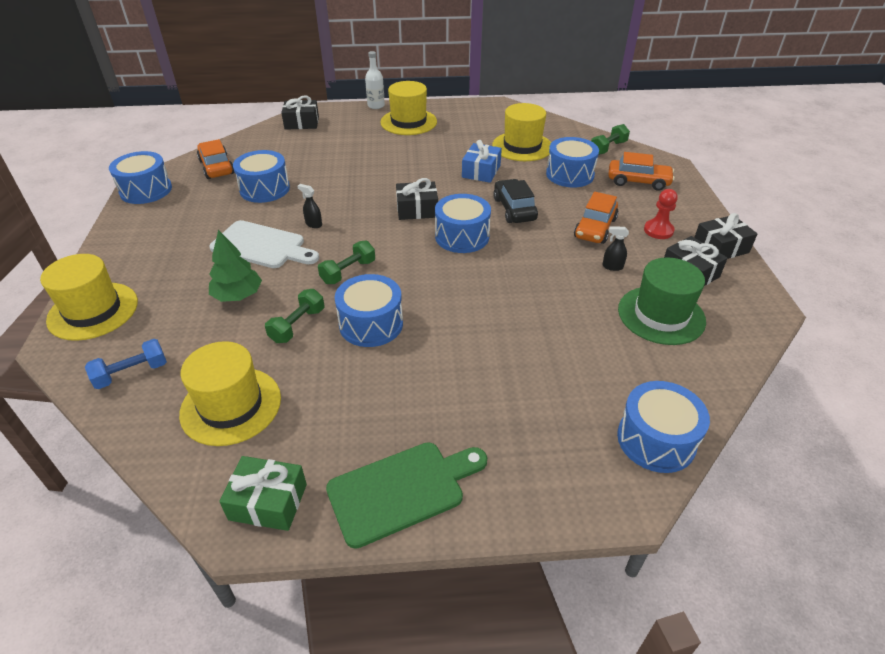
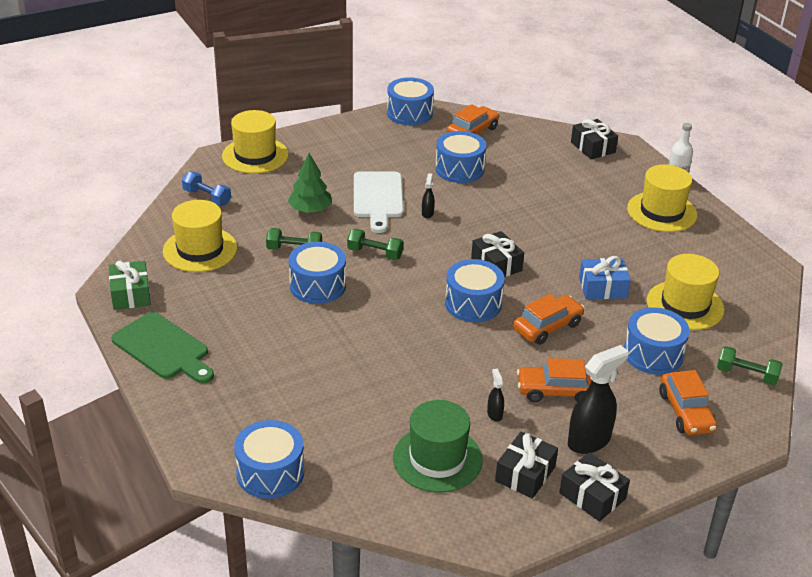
camera: 65 degrees right, 5 degrees down
(514, 209) = (547, 327): black car -> orange car
(658, 230) = (589, 441): red pawn -> black spray bottle

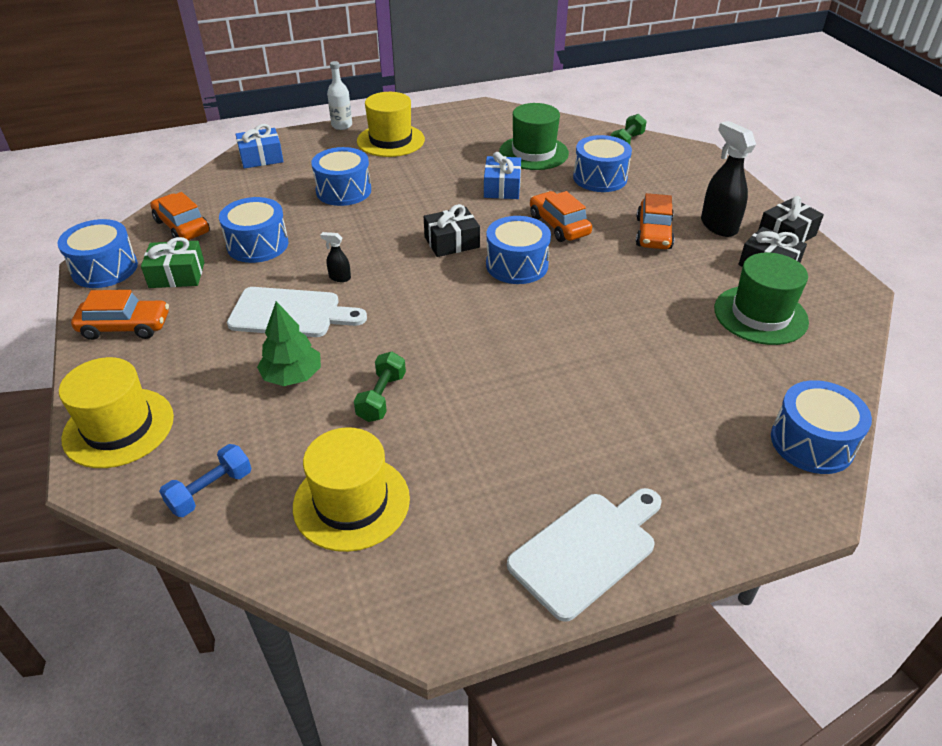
camera: 80 degrees left, 5 degrees up
(131, 294) = (449, 596): green gift -> green gift (177, 275)
(163, 348) = (587, 550): green cutting board -> white cutting board
(317, 285) = (464, 380): blue drum -> blue drum (343, 191)
(375, 253) = (409, 326): green dumbbell -> none
(494, 414) = (690, 272): black spray bottle -> none
(593, 147) = (261, 158): black gift -> blue gift
(685, 305) = (533, 153): yellow hat -> green hat
(686, 412) = (674, 175): orange car -> orange car (125, 327)

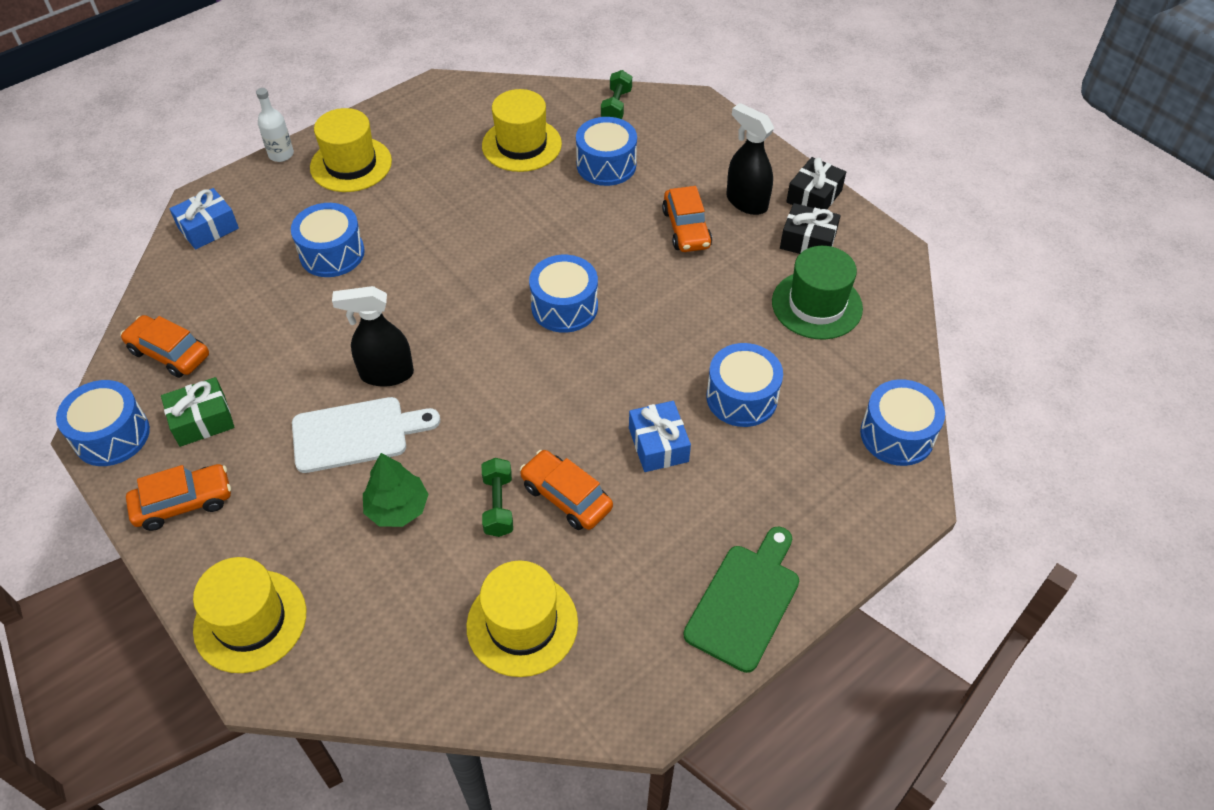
camera: 20 degrees left, 10 degrees up
(210, 491) = (383, 656): blue dumbbell -> none
(257, 245) = (272, 355): blue drum -> blue drum (741, 397)
(339, 278) = (386, 374): black spray bottle -> black spray bottle, size x2.14
(451, 242) = (484, 295): black gift -> none
(502, 187) = (507, 205): blue gift -> blue gift (658, 445)
(533, 153) = (521, 145): green hat -> yellow hat
(559, 225) = (587, 242): orange car -> orange car (566, 497)
(587, 550) = (745, 601): white cutting board -> green cutting board

